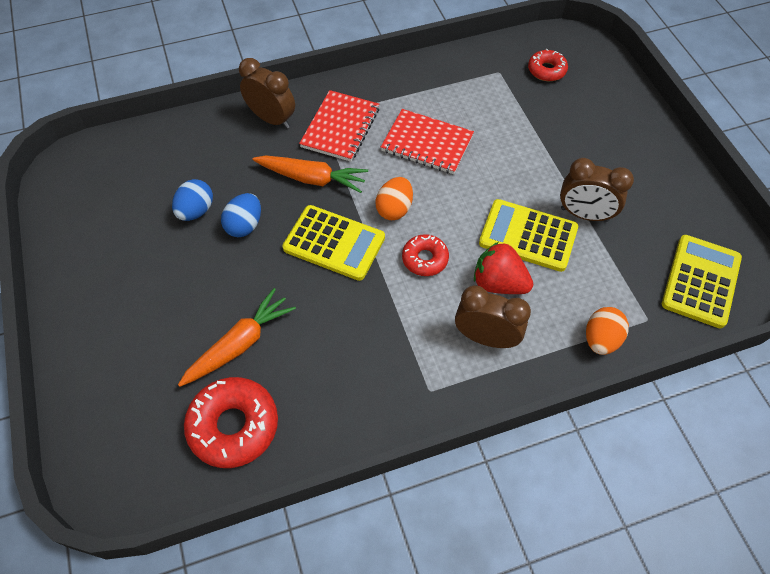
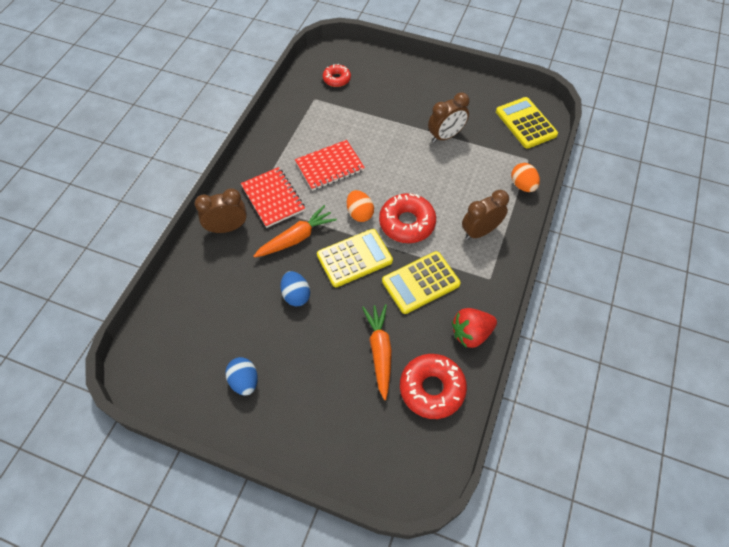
camera: 50 degrees left, 0 degrees up
(196, 211) = (257, 315): blue egg -> blue egg (244, 381)
(425, 259) = (407, 223): red donut -> red donut, size x1.71
(498, 283) = (453, 202): red strawberry -> red strawberry (471, 334)
(528, 236) = (436, 168): yellow calculator -> yellow calculator (420, 282)

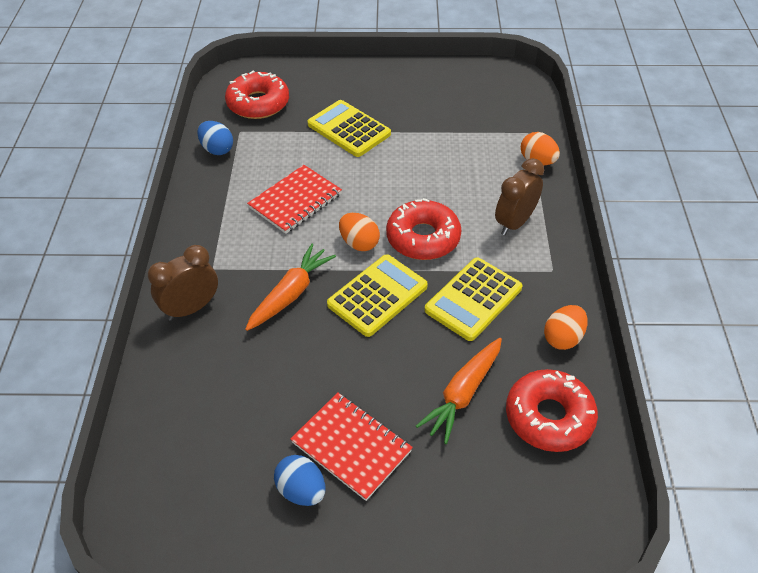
camera: 20 degrees left, 10 degrees down
(273, 198) = (238, 256): red notebook -> red notebook (351, 447)
(296, 295) = (322, 361): blue egg -> blue egg (217, 149)
(336, 79) = (258, 103): red donut -> red donut, size x1.71
(379, 351) = (462, 394): orange carrot -> orange carrot turned 120 degrees counterclockwise
(445, 136) = (422, 132): brown clock -> none
(471, 334) = (563, 338): red strawberry -> orange egg
(526, 123) = (507, 97): yellow calculator -> yellow calculator (349, 129)

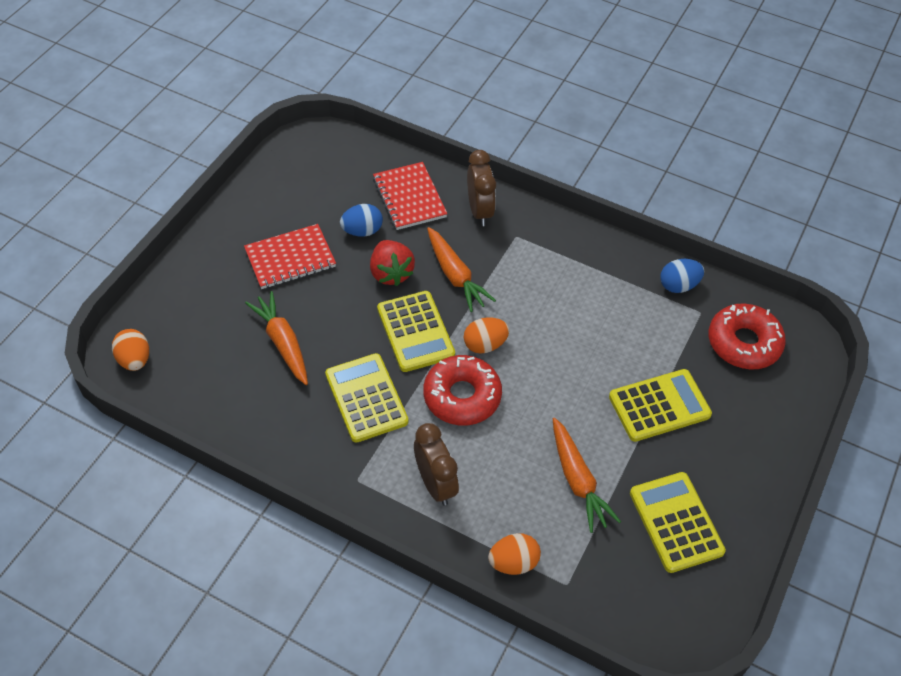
camera: 115 degrees right, 5 degrees up
(295, 201) = (569, 319): red notebook -> red notebook (409, 198)
(301, 490) = (279, 221): blue egg -> blue egg (362, 231)
(318, 345) = (391, 273): none -> red strawberry
(440, 99) = (676, 522): none -> yellow calculator
(446, 150) = (578, 480): none -> orange carrot
(549, 417) = (222, 387): red donut -> none
(563, 338) = (282, 441): orange egg -> orange egg (135, 360)

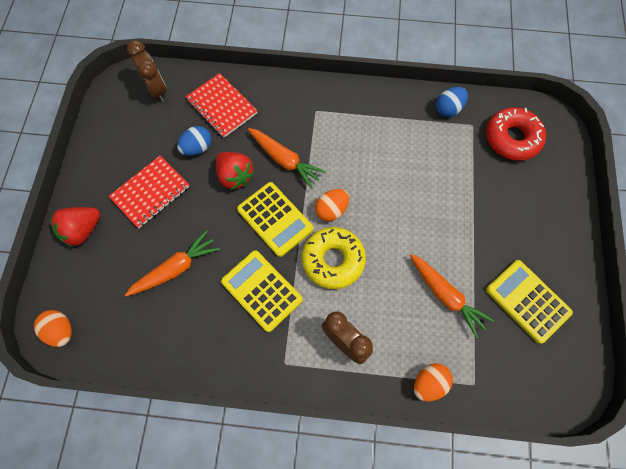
camera: 20 degrees left, 15 degrees up
(201, 271) = (83, 230): none -> red strawberry
(282, 342) = (176, 268): orange carrot -> orange carrot turned 105 degrees clockwise
(462, 396) = (333, 260): red donut -> yellow donut
(479, 211) = (280, 99): brown clock -> brown clock (156, 89)
(659, 406) = (476, 212): yellow calculator -> none

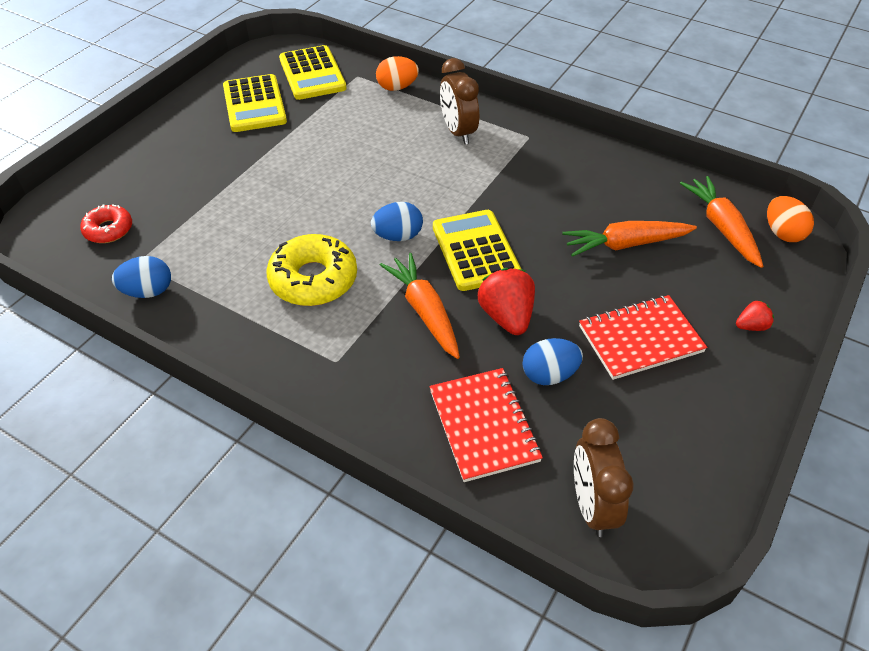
camera: 155 degrees left, 20 degrees down
(83, 230) = (751, 326): red strawberry -> red strawberry, size x0.53
(262, 290) = (526, 193): yellow calculator -> yellow calculator (312, 74)
(331, 210) = (398, 236): orange egg -> blue egg
(333, 260) = (428, 192): yellow donut -> yellow donut (313, 279)
(446, 296) = (329, 131): orange carrot -> orange carrot (721, 227)
(512, 138) = (108, 230): red donut -> red donut, size x0.59

